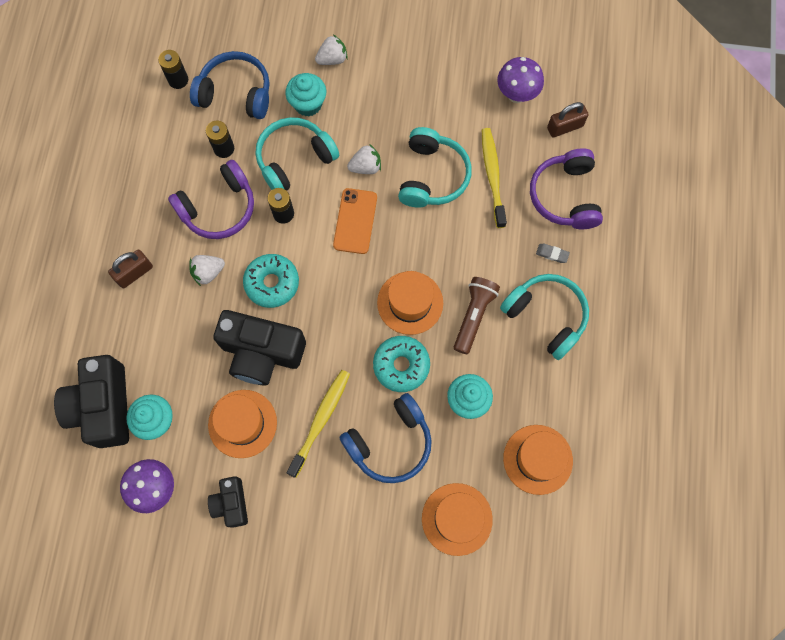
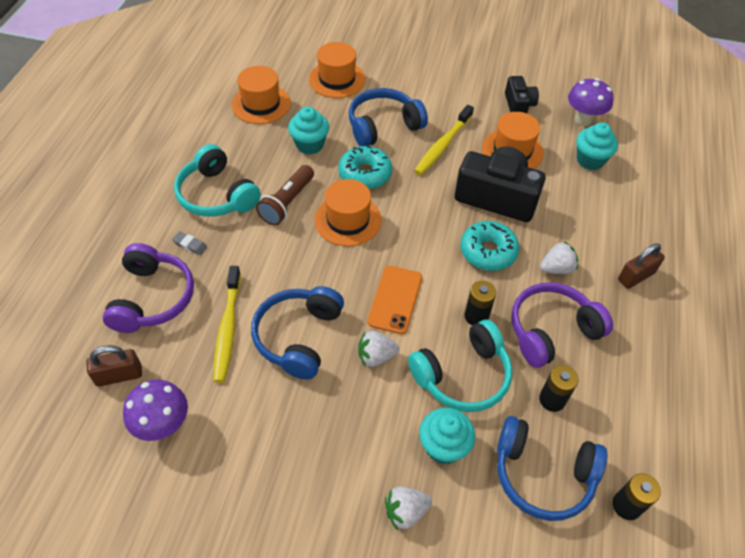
camera: 175 degrees left, 20 degrees down
(103, 407) = (641, 174): black camera -> none
(432, 176) = (298, 337): turquoise headphones -> blue headphones

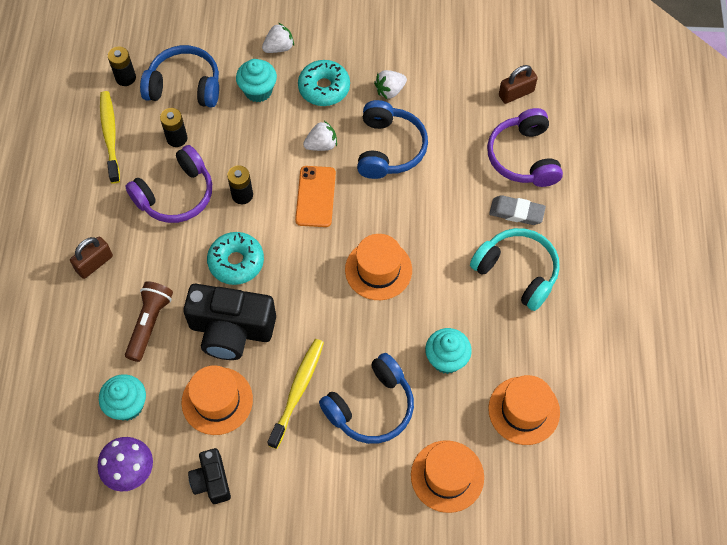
camera: 170 degrees right, 10 degrees up
(163, 425) = (465, 67): purple mushroom -> none
(190, 245) = (516, 212): grey eraser -> grey eraser, size x1.68
(227, 329) = (449, 144): yellow toothbrush -> yellow toothbrush (110, 135)
(287, 203) = (444, 277): brown flashlight -> brown flashlight (149, 324)
(365, 174) = (375, 331): turquoise donut -> turquoise donut (324, 88)
(463, 376) = (249, 143): turquoise headphones -> none
(556, 268) = (170, 257): white strawberry -> white strawberry (390, 91)

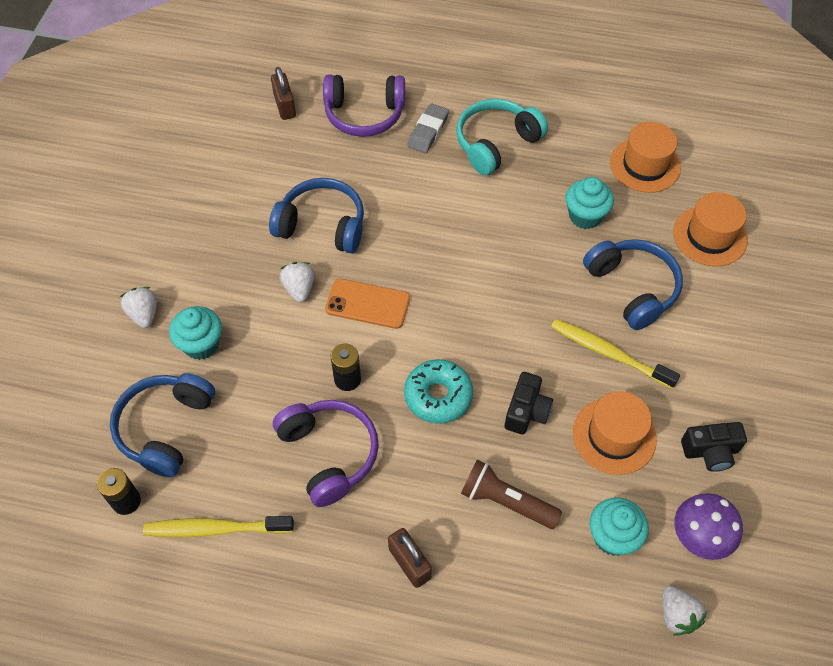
camera: 80 degrees left, 5 degrees down
(177, 138) = (244, 445): black battery -> none
(231, 330) = (526, 411): black camera -> black camera, size x0.54
(324, 88) = (220, 275): turquoise donut -> none
(378, 270) = (473, 258): orange hat -> none
(390, 91) = (245, 213): white strawberry -> white strawberry (677, 615)

